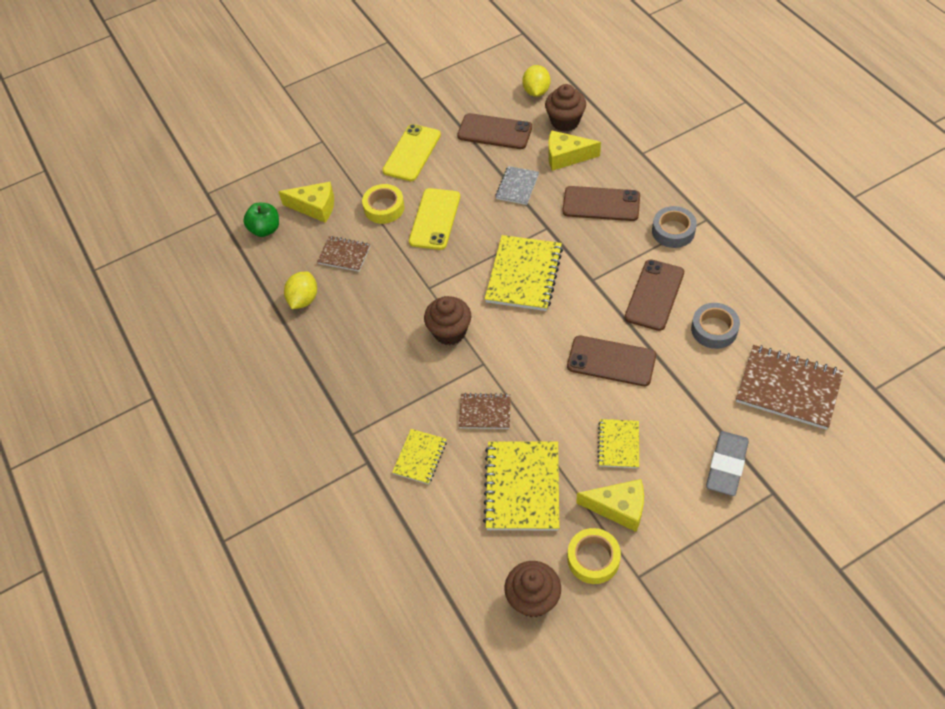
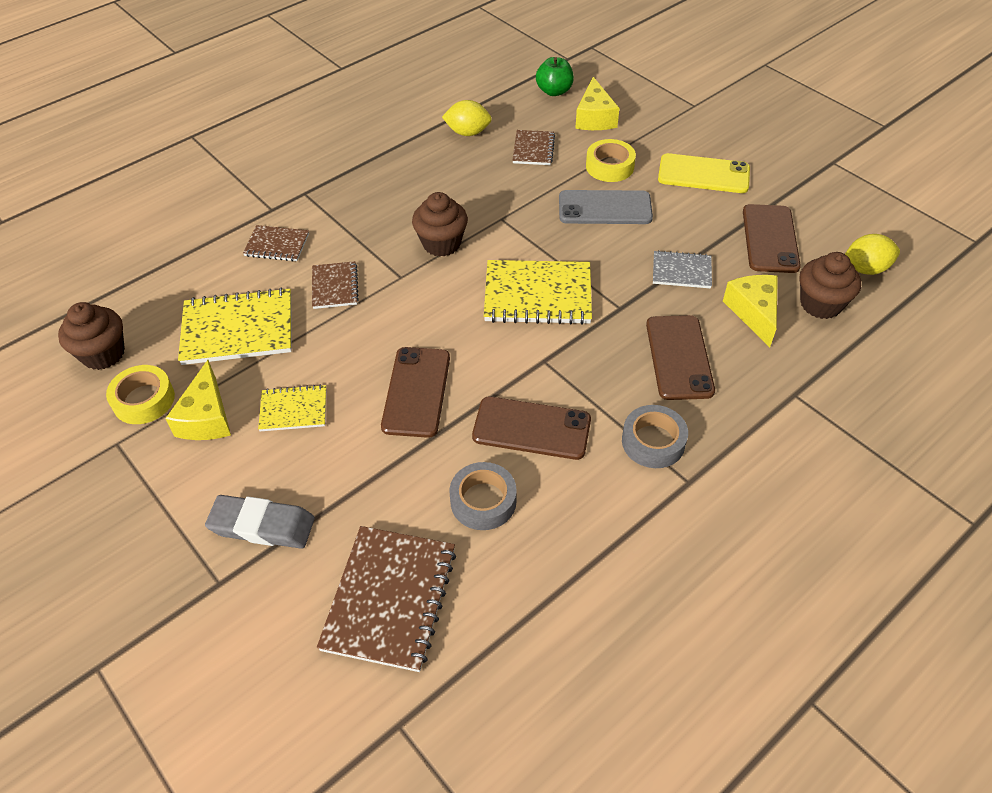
camera: 75 degrees right, 5 degrees down
(420, 457) = (277, 245): yellow notebook -> brown notebook
(435, 219) = (605, 208): yellow phone -> grey phone

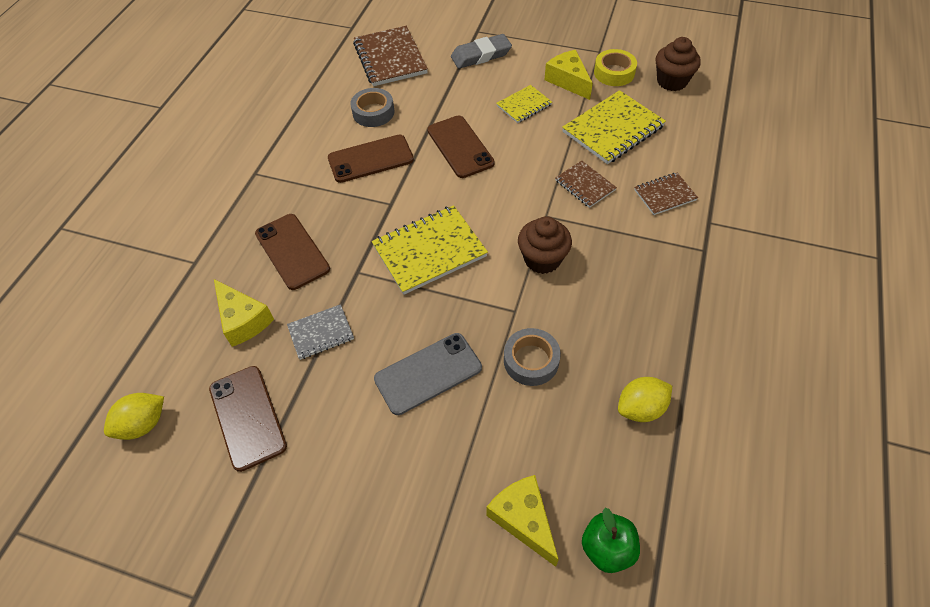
camera: 150 degrees right, 5 degrees up
(533, 149) = (553, 420): brown notebook -> none
(609, 166) = (456, 438): yellow tape -> none
(653, 442) = (287, 185): grey tape -> grey tape (531, 361)
(703, 174) = (348, 482): yellow phone -> none
(820, 304) = (184, 358): brown cupcake -> none

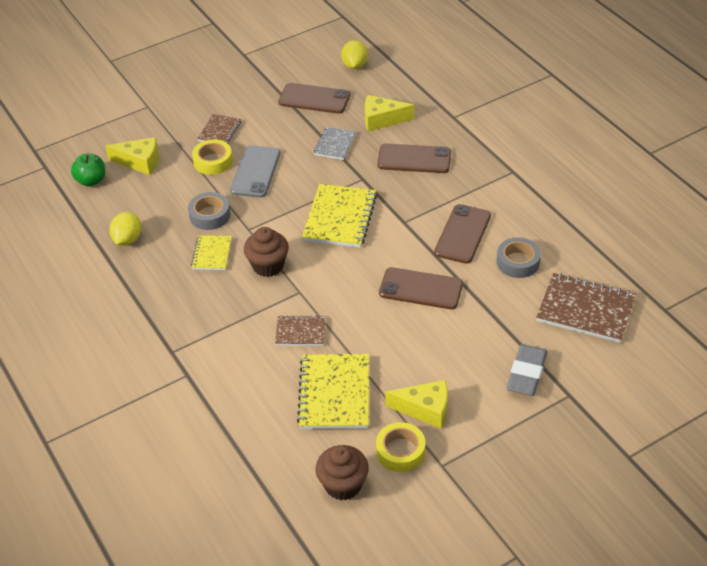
camera: 130 degrees right, 10 degrees down
(449, 433) = (213, 161): none -> yellow tape
(524, 105) = (426, 357): yellow notebook -> yellow notebook (212, 254)
(665, 195) = (237, 370): brown notebook -> brown notebook (219, 131)

